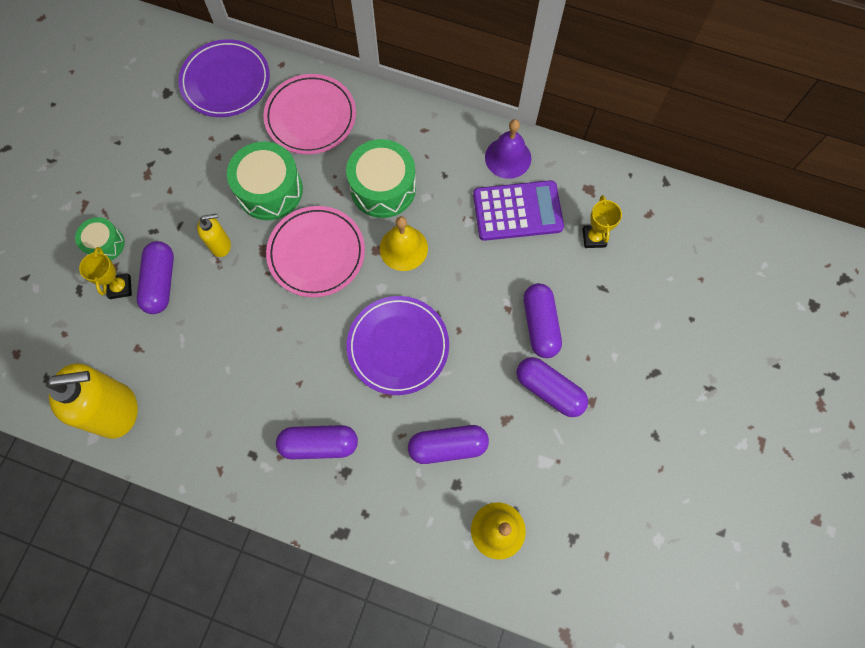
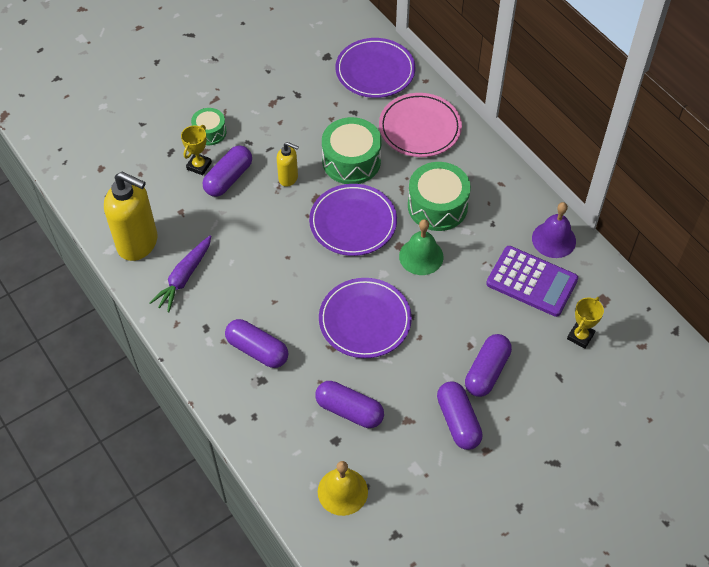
camera: 35 degrees right, 15 degrees down
(192, 417) = (184, 277): none -> purple carrot
(316, 253) = (353, 222): pink plate -> purple plate
(403, 248) = (421, 256): yellow bell -> green bell

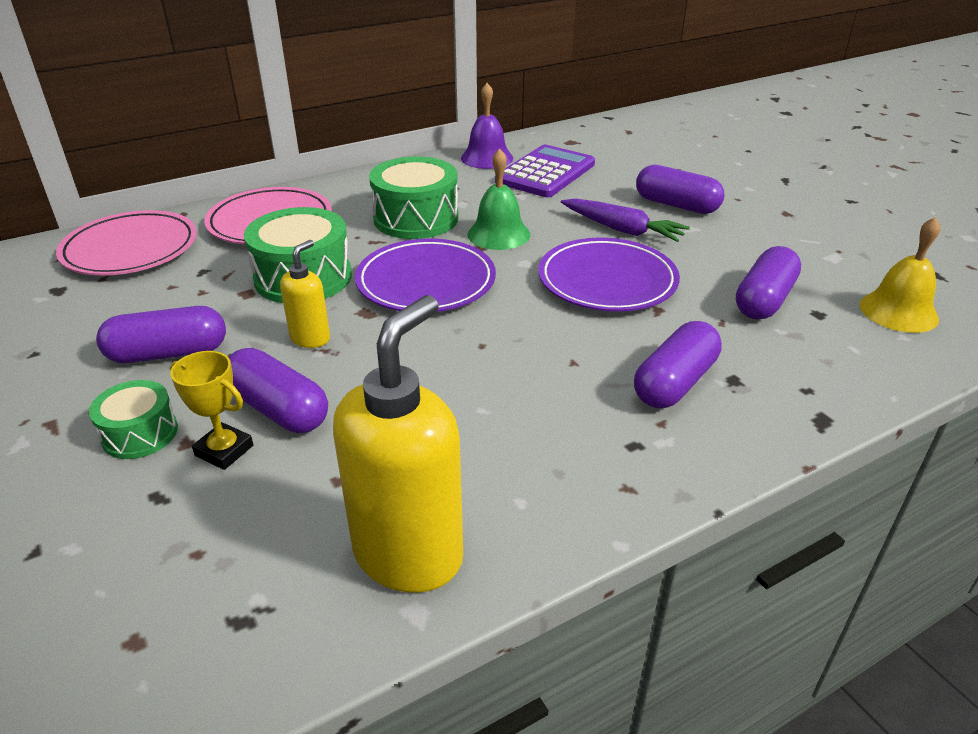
camera: 85 degrees left, 20 degrees down
(184, 277) = (514, 475): purple carrot -> purple carrot (622, 229)
(375, 71) = (130, 249): purple plate -> pink plate
(458, 421) = (753, 226): purple capsule -> purple capsule (168, 353)
(580, 336) = (620, 155): yellow trophy -> none

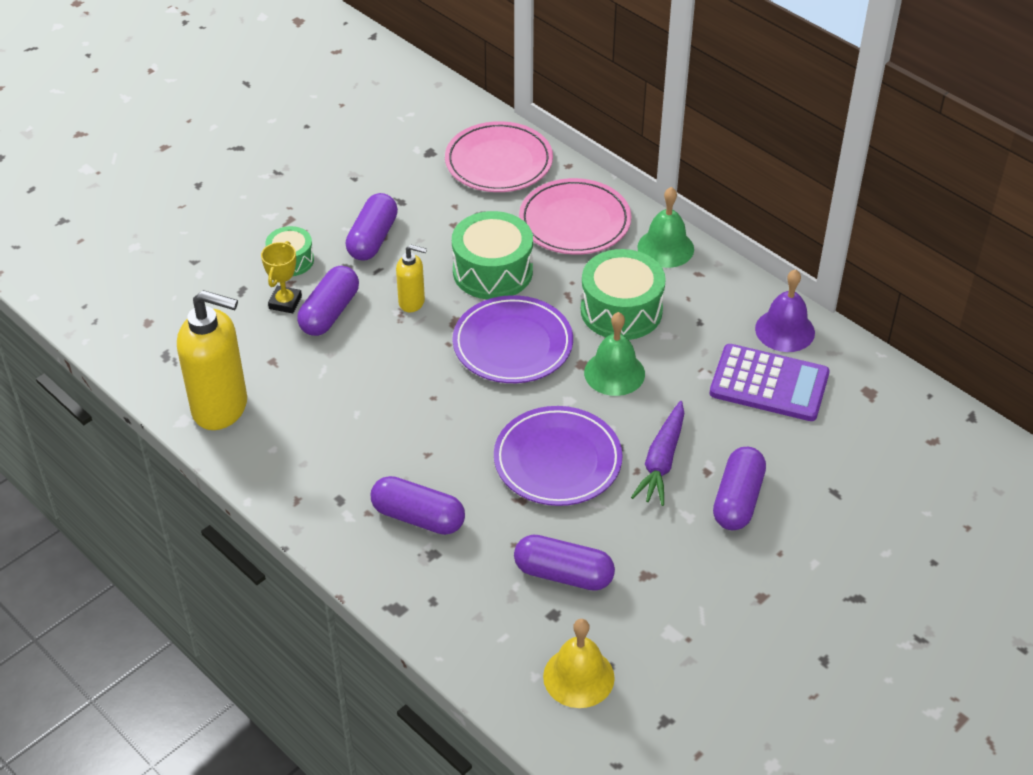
camera: 75 degrees right, 10 degrees up
(168, 353) = (373, 239): purple capsule -> purple capsule turned 45 degrees clockwise
(348, 187) = (665, 248): none -> green bell

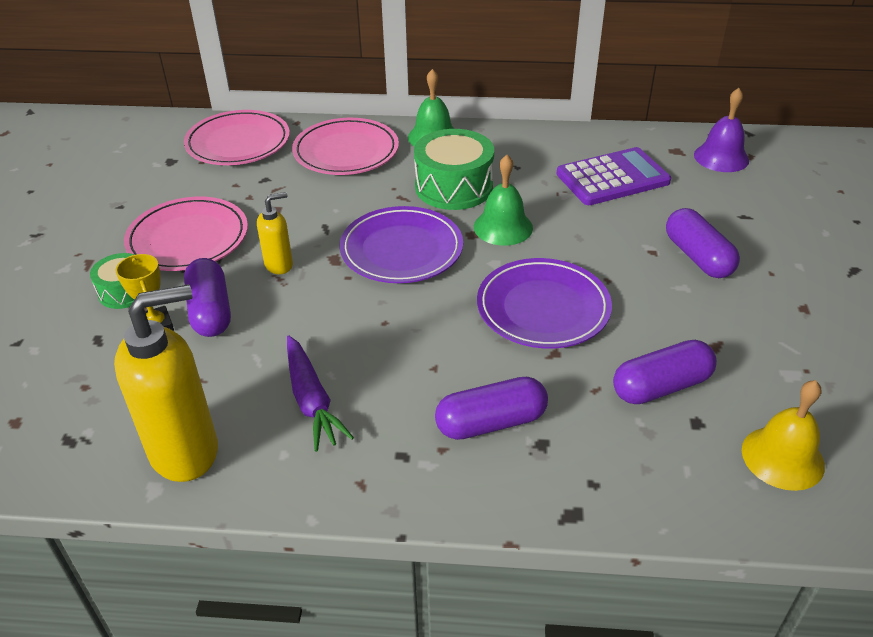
camera: 40 degrees left, 5 degrees down
(373, 239) = (188, 239): purple capsule -> pink plate
(492, 271) = (322, 211): green drum -> none
(661, 461) = (615, 263): purple carrot -> purple carrot (312, 400)
(785, 330) = (577, 144): purple bell -> purple bell (721, 157)

